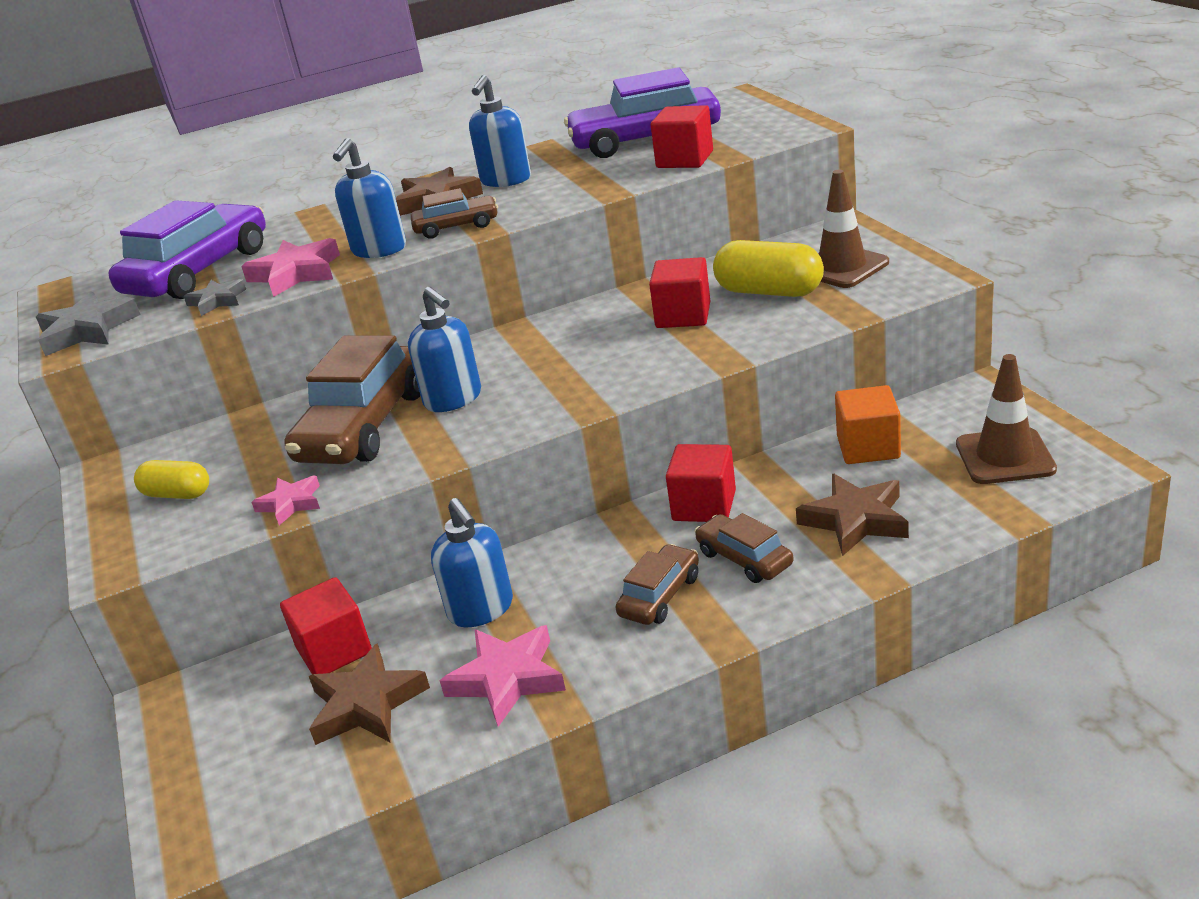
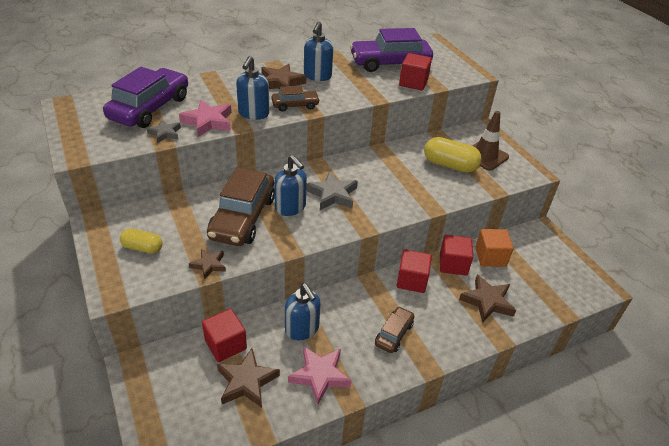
camera: 10 degrees left, 10 degrees up
(87, 330) = (90, 141): grey star -> grey star (332, 194)
(290, 503) = (209, 265): pink star -> brown star
(683, 315) = (407, 173): red cube -> red cube (453, 264)
(744, 558) = (434, 317): brown car -> none
(1004, 457) = (556, 274): brown traffic cone -> none

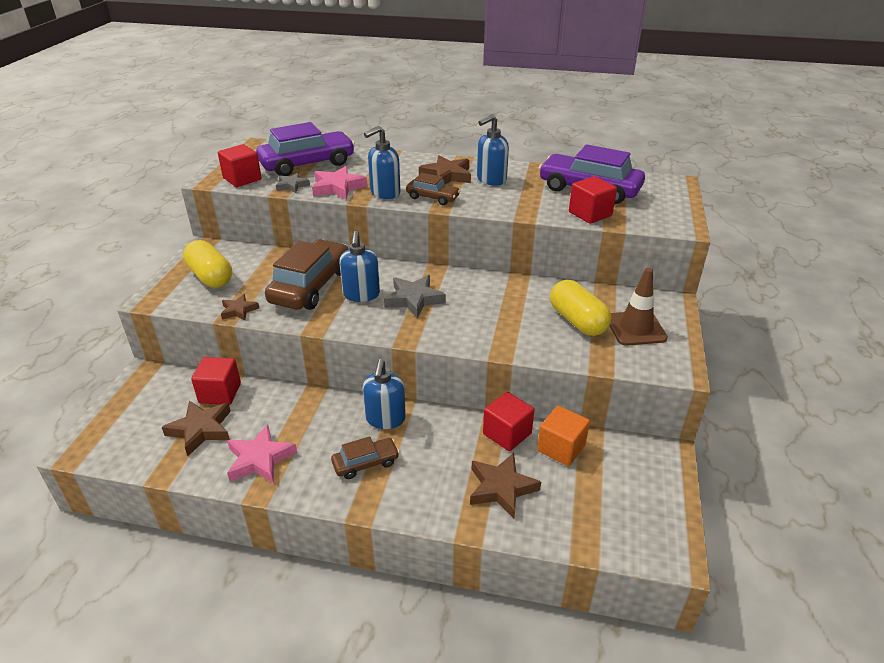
camera: 40 degrees right, 5 degrees down
(142, 248) = (210, 277): yellow capsule -> yellow capsule, size x1.62
(242, 217) = (311, 286): brown car -> brown car turned 150 degrees clockwise
(302, 329) = (291, 414): blue soap dispenser -> blue soap dispenser (385, 419)
(411, 280) = (443, 426): red cube -> red cube (242, 179)

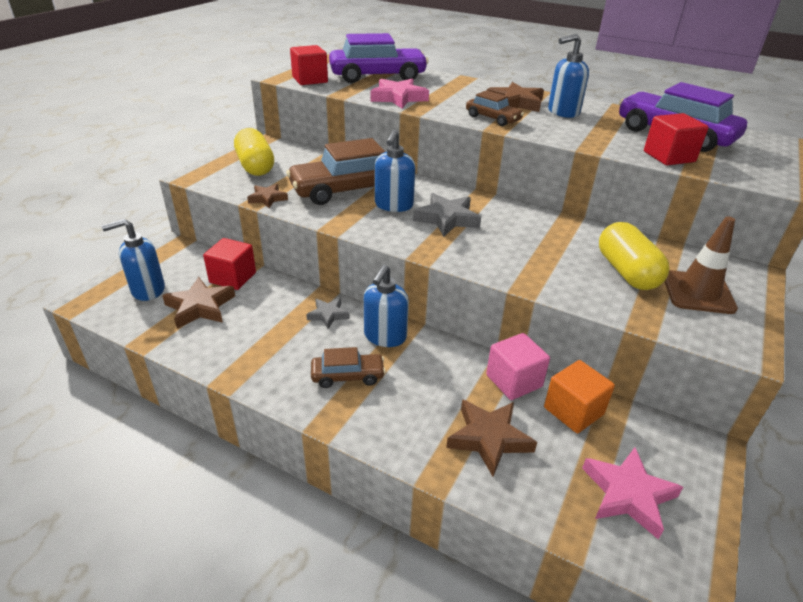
camera: 15 degrees right, 0 degrees up
(260, 459) = (243, 347): pink star -> pink star (628, 494)
(292, 185) = (354, 91): grey star -> grey star (328, 315)
(311, 286) = (346, 189): brown car -> brown car turned 150 degrees counterclockwise
(385, 193) = (444, 108): blue soap dispenser -> blue soap dispenser (147, 290)
(507, 434) = (514, 381): red cube -> pink cube

